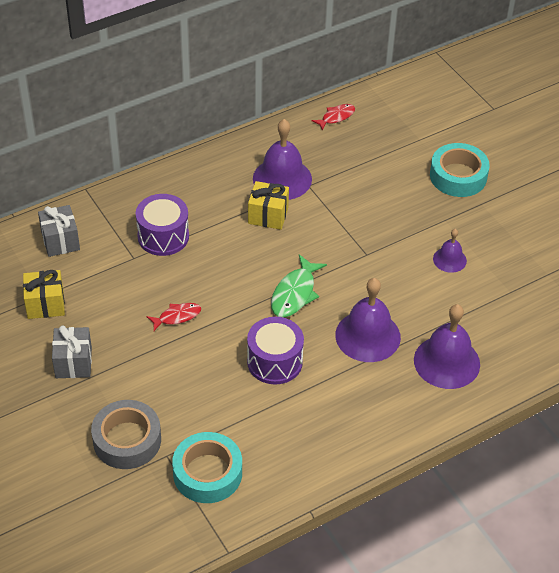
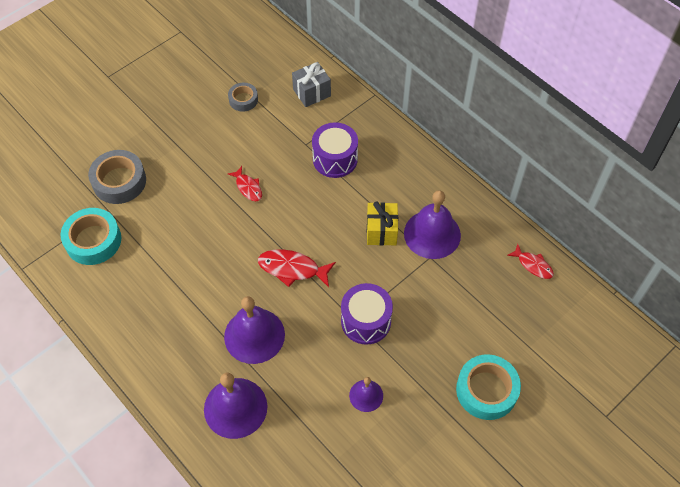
camera: 80 degrees right, 10 degrees up
(45, 304) = (243, 100): yellow gift -> grey tape
(73, 362) = (189, 131): grey gift -> none
(274, 362) = (212, 267): purple drum -> purple drum (366, 321)
(295, 293) = (292, 269): green fish -> red fish

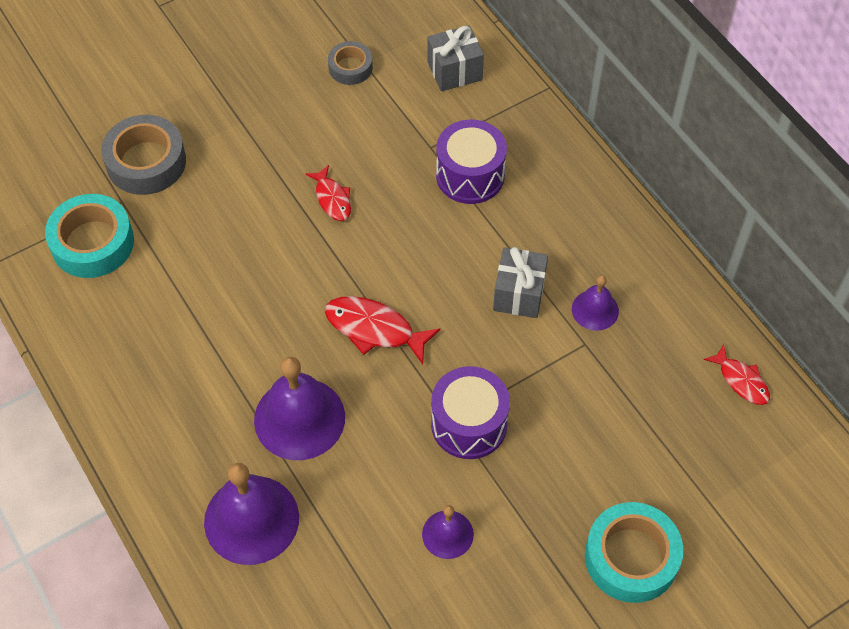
camera: 10 degrees right, 0 degrees up
(381, 231) = (519, 294): yellow gift -> grey gift
(432, 234) = (595, 310): purple bell -> purple bell, size x0.54

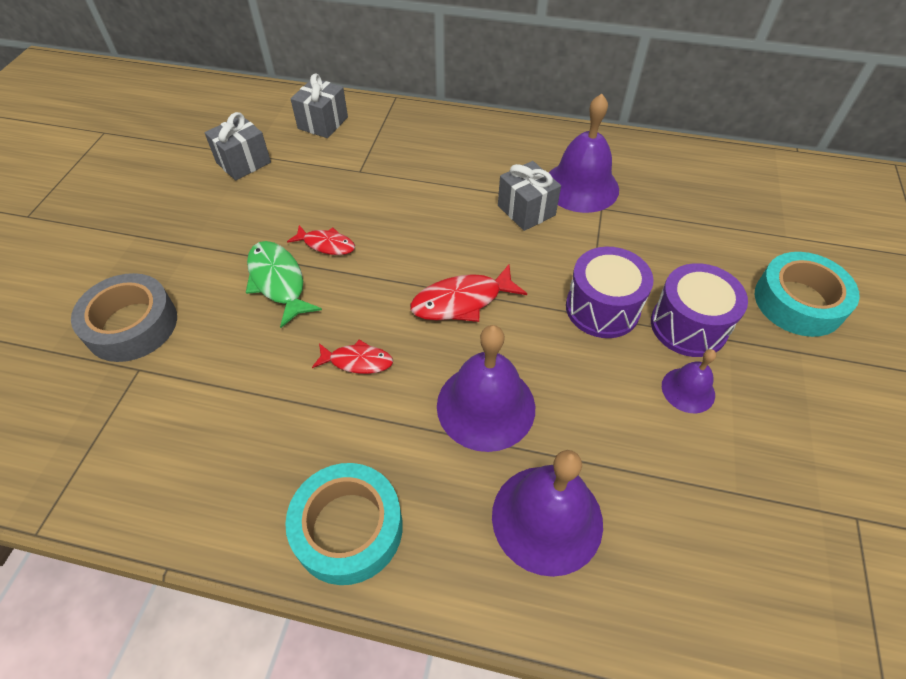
camera: 45 degrees left, 5 degrees down
(92, 243) = (142, 421): turquoise tape -> turquoise tape (348, 528)
(268, 204) = (278, 282): none -> green fish
(350, 67) = (243, 162): grey tape -> grey gift
(470, 175) = (407, 169): purple drum -> purple drum (688, 326)
(595, 310) = (581, 186): purple bell -> purple bell, size x1.85
(741, 381) = (704, 164): red fish -> red fish (357, 361)

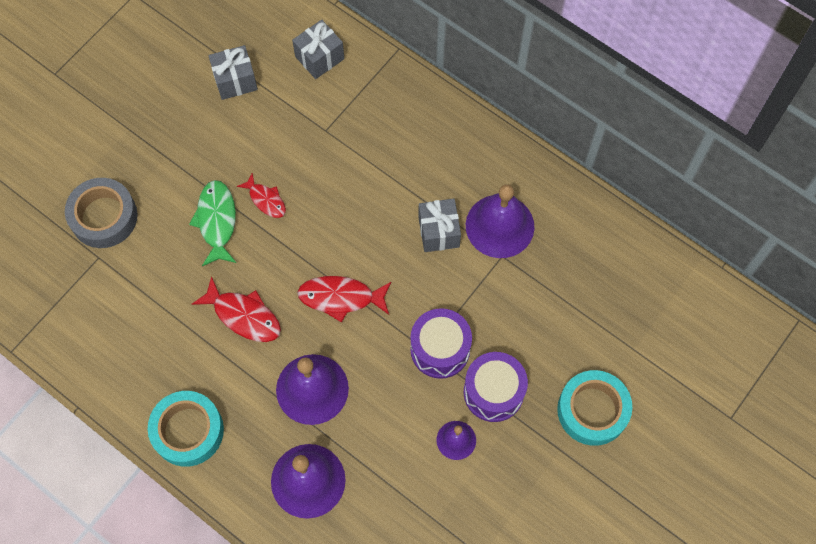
camera: 25 degrees right, 15 degrees up
(357, 361) = (243, 316): red fish -> red fish, size x1.57

